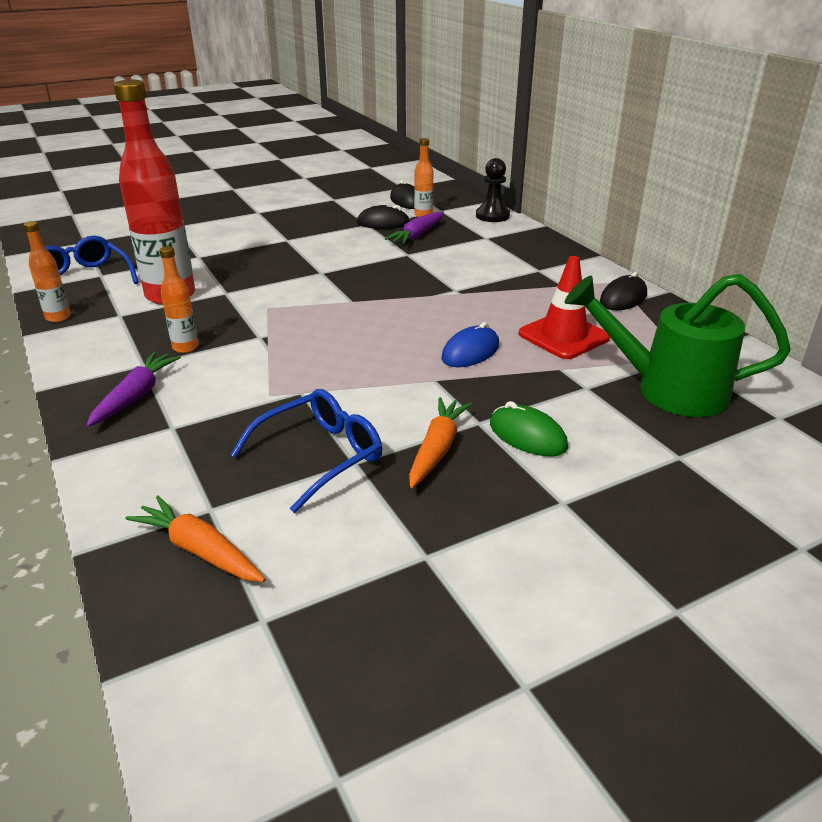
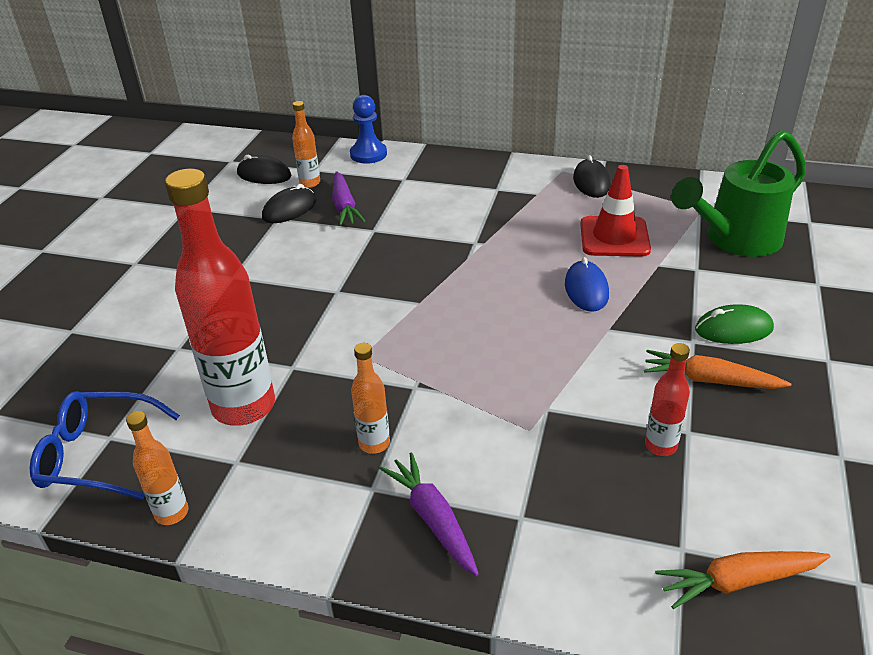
camera: 45 degrees left, 5 degrees up
(320, 456) = (660, 446): blue glasses -> red bottle
(437, 449) = (710, 380): orange carrot -> orange carrot turned 45 degrees counterclockwise
(492, 216) = (368, 154): black pawn -> blue pawn

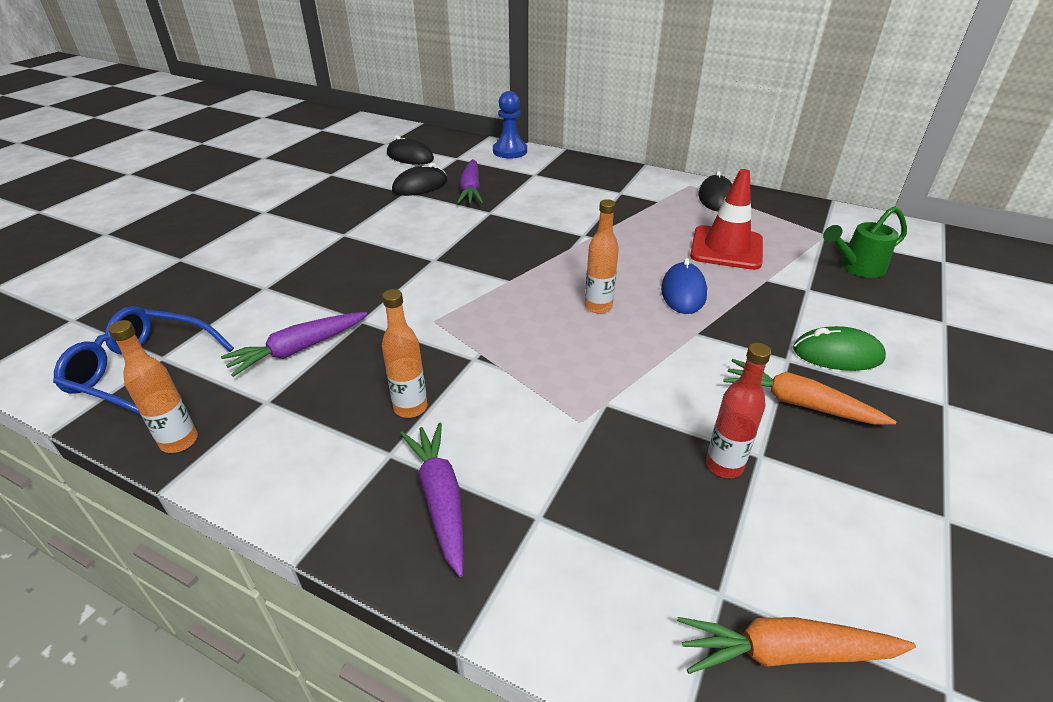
camera: 10 degrees right, 0 degrees up
(244, 406) = (299, 349): red bottle -> purple carrot
(310, 183) = (447, 167): orange bottle -> orange bottle (598, 306)
(735, 240) = (857, 267): green watering can -> green watering can, size x0.54

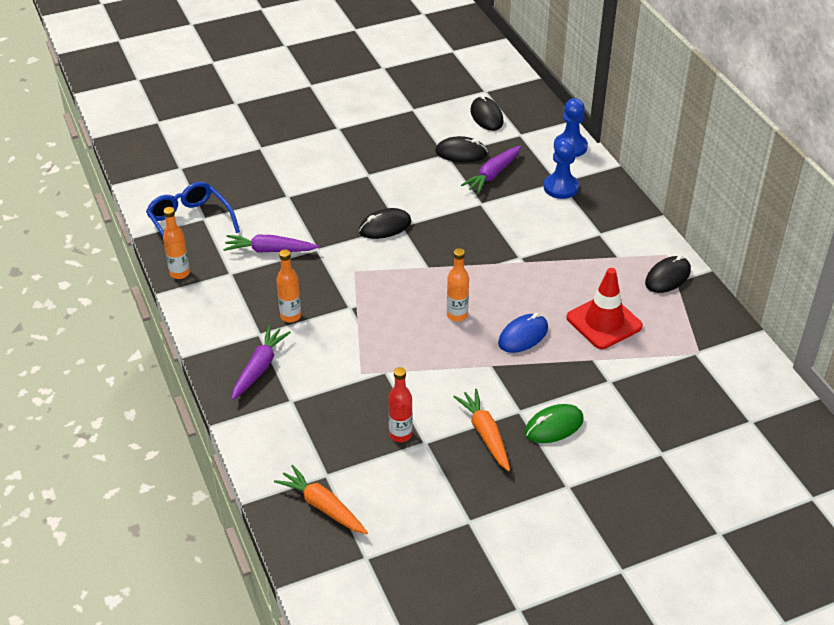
camera: 40 degrees right, 5 degrees up
(417, 267) = (385, 227): none -> black mouse
(542, 177) = (560, 187): none -> blue pawn
(837, 354) = (554, 426): green mouse -> green mouse turned 75 degrees counterclockwise
(857, 267) = (673, 388): green watering can -> none

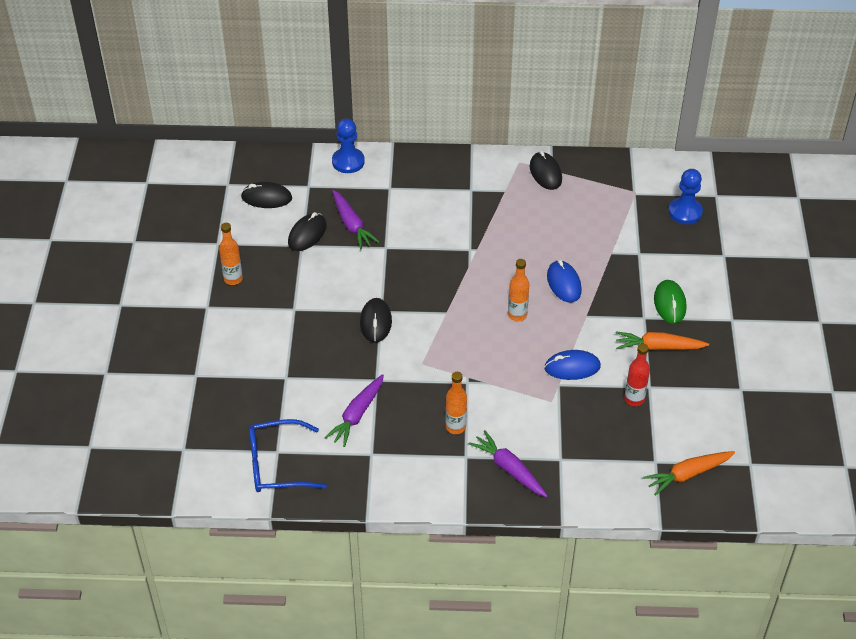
camera: 65 degrees left, 5 degrees up
(180, 273) = (348, 493): orange bottle -> orange bottle (233, 279)
(414, 375) = (572, 367): none -> blue mouse
(560, 187) = (398, 189): blue pawn -> blue pawn (685, 212)
(604, 322) = (574, 230): red traffic cone -> none

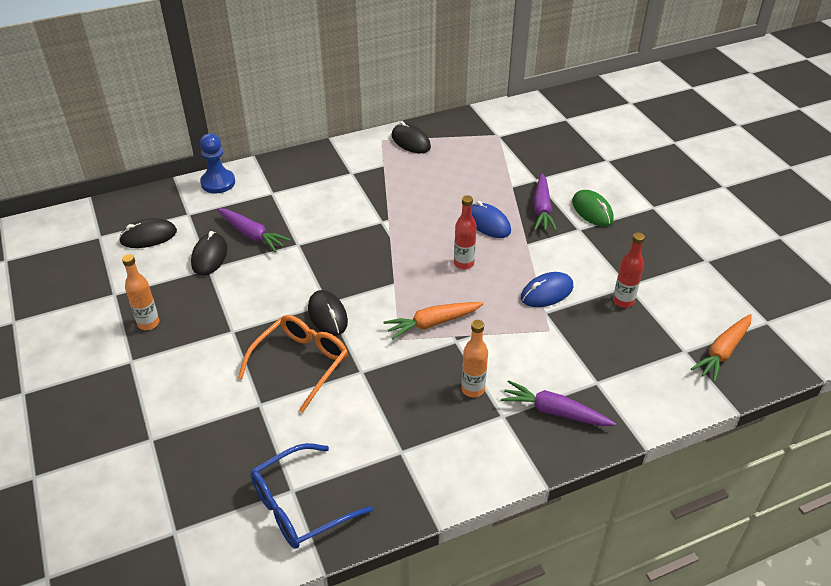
camera: 25 degrees left, 5 degrees down
(333, 356) = (301, 363): none -> orange glasses
(357, 415) = (361, 415): purple carrot -> purple carrot (542, 209)
(517, 315) = (463, 263): orange bottle -> red bottle
(659, 347) = (610, 249): orange carrot -> orange carrot (433, 323)
(685, 212) = (550, 138): blue pawn -> none

